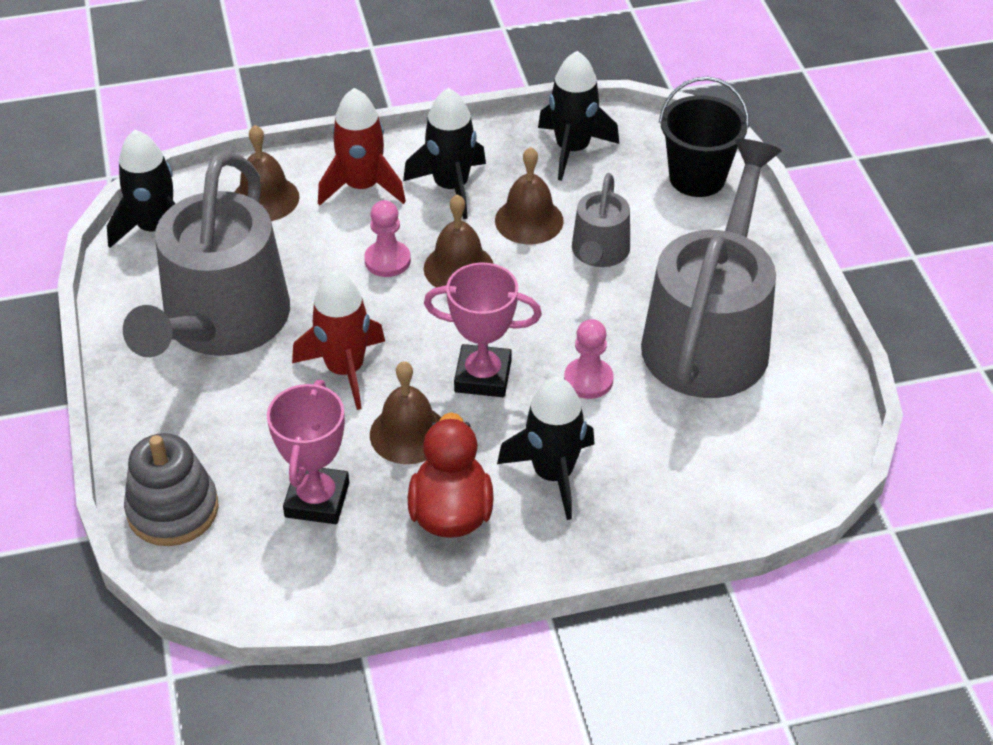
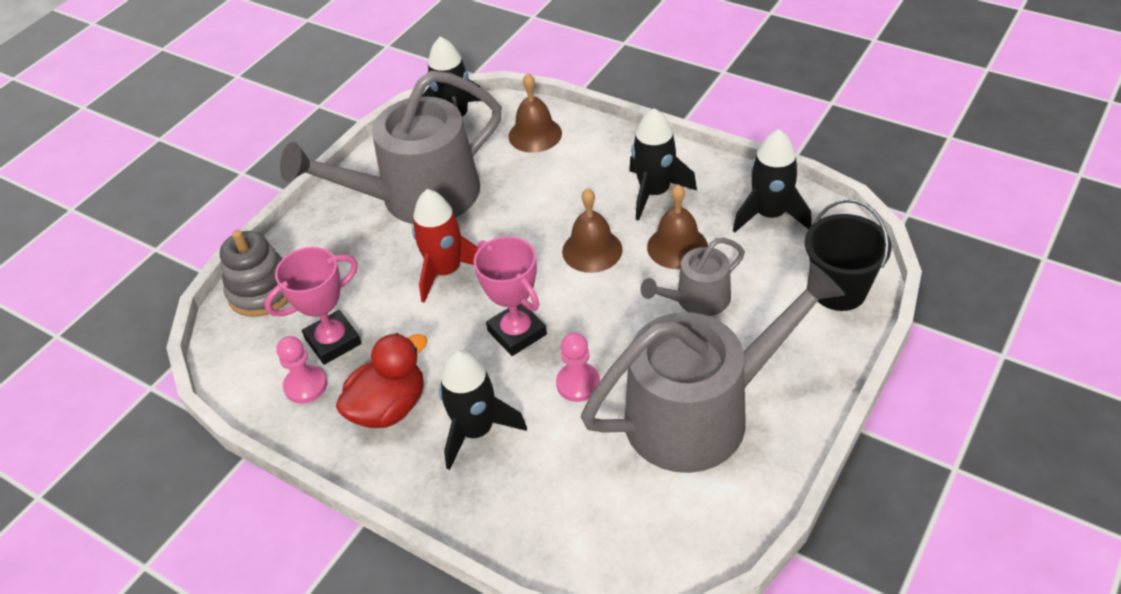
camera: 50 degrees right, 0 degrees up
(362, 187) = (599, 160): red rocket -> none
(387, 260) = (555, 217): pink pawn -> pink pawn (305, 386)
(408, 433) = (429, 338): brown bell -> none

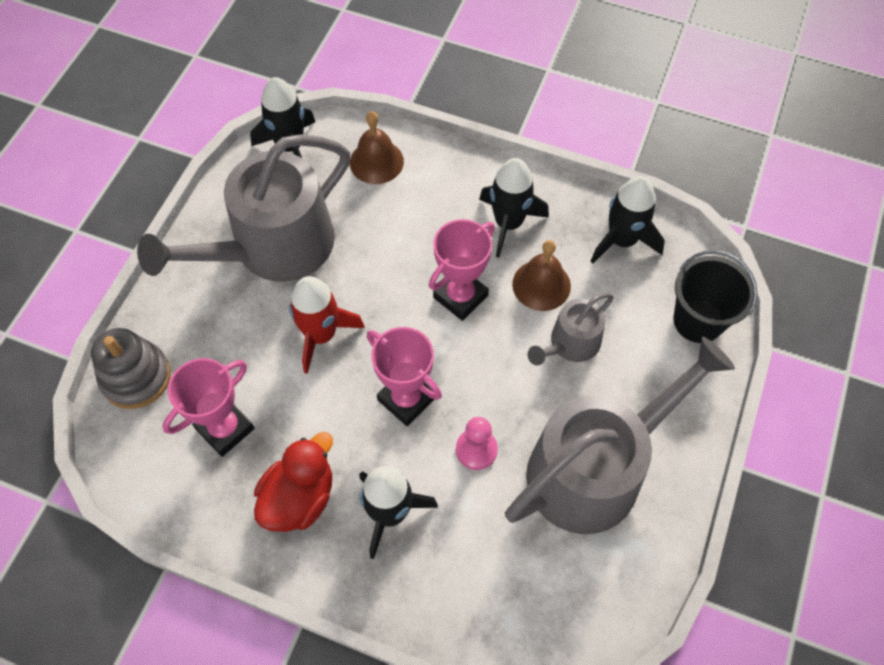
camera: 15 degrees left, 15 degrees up
(305, 386) = (209, 483): pink pawn -> none
(592, 250) = (460, 296): brown bell -> pink trophy

